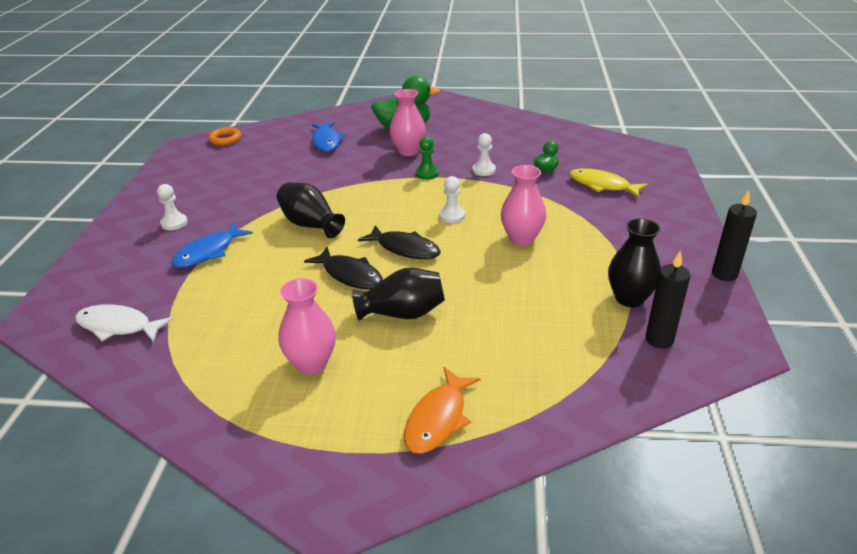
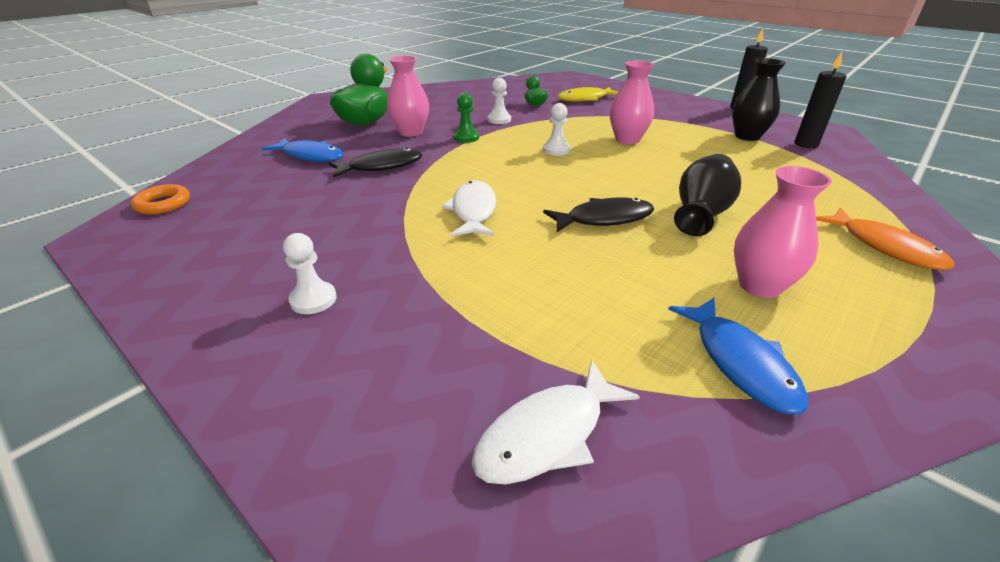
camera: 55 degrees left, 0 degrees up
(208, 252) = (438, 291): blue fish -> blue fish (740, 362)
(310, 225) = (473, 211): black vase -> white fish
(405, 248) = (586, 182): black fish -> black fish (381, 166)

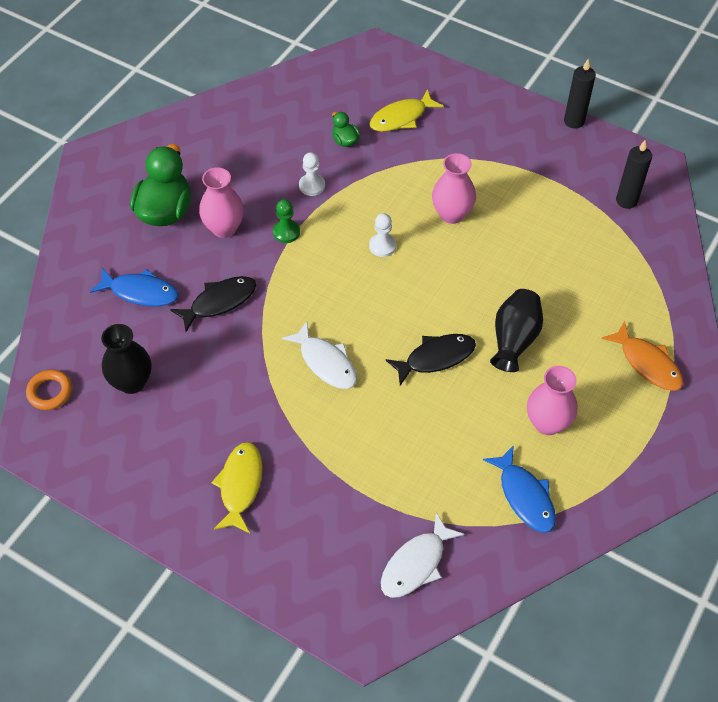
camera: 10 degrees left, 20 degrees up
(313, 299) = (240, 485): white pawn -> yellow fish
(473, 211) = (325, 362): white fish -> white fish turned 150 degrees clockwise
(747, 136) = (572, 190): black vase -> black vase (132, 382)

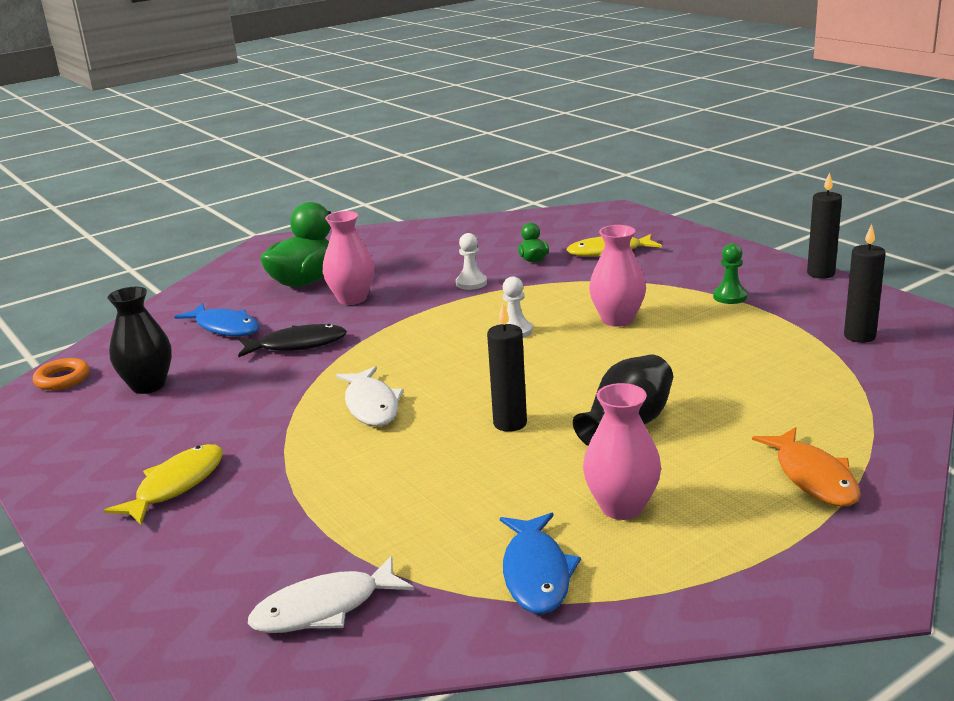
camera: 25 degrees right, 30 degrees down
(286, 232) = (415, 309): green pawn -> green pawn (730, 297)
(435, 358) = (510, 423): black fish -> black candle

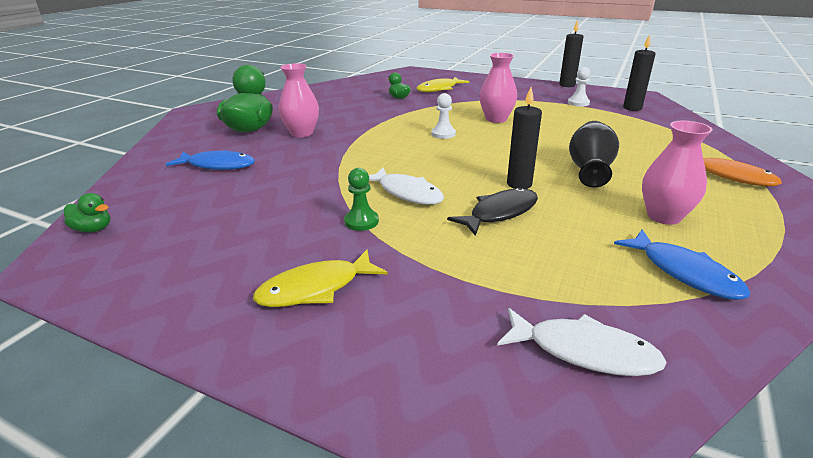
camera: 30 degrees left, 5 degrees up
(62, 379) = (93, 229): orange ring -> green duck
(148, 385) = (193, 217): black vase -> none
(176, 485) = (316, 288): yellow fish -> yellow fish turned 120 degrees counterclockwise
(297, 345) = (295, 166): black fish -> black fish (500, 213)
(324, 608) = (583, 351): white fish -> white fish turned 105 degrees counterclockwise
(471, 283) = (376, 114): white pawn -> white pawn (578, 103)
(730, 297) = (539, 100): green pawn -> green pawn (361, 221)

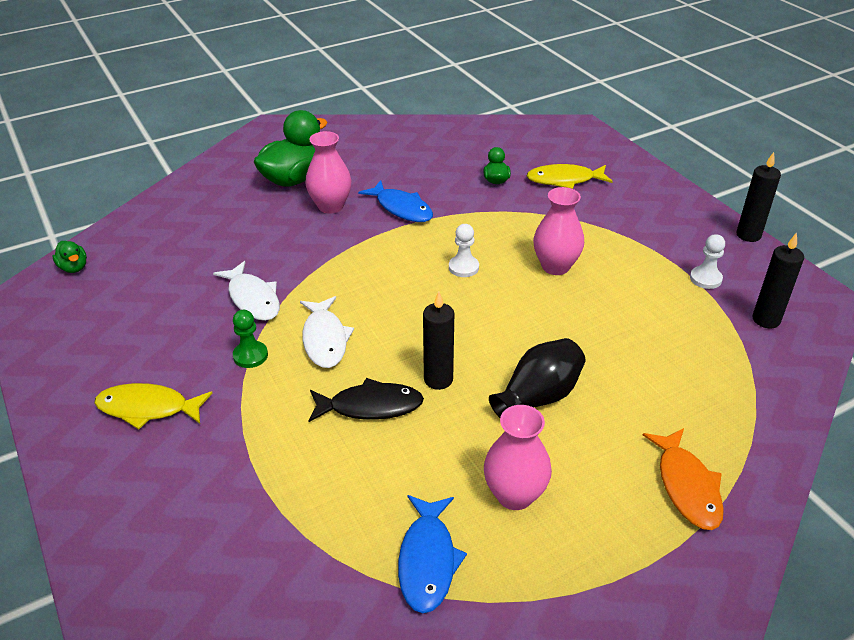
camera: 35 degrees right, 10 degrees up
(218, 165) = (217, 226): blue fish -> blue fish (401, 208)
(583, 351) = (246, 570): white fish -> white fish (253, 298)

